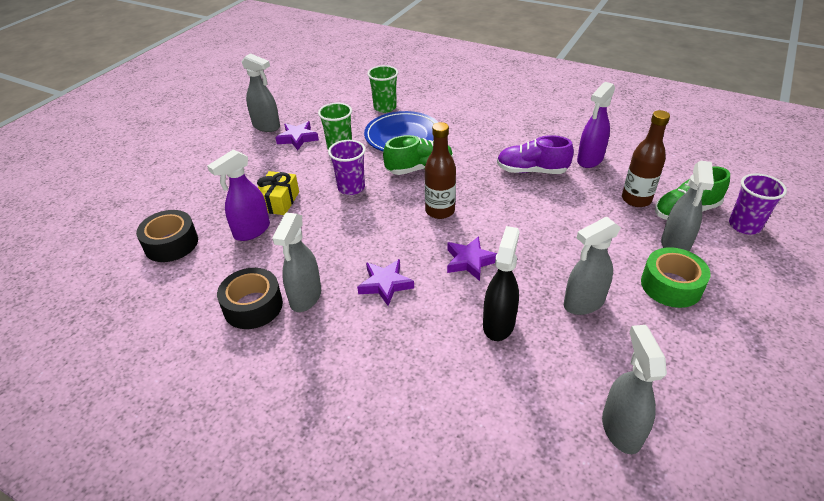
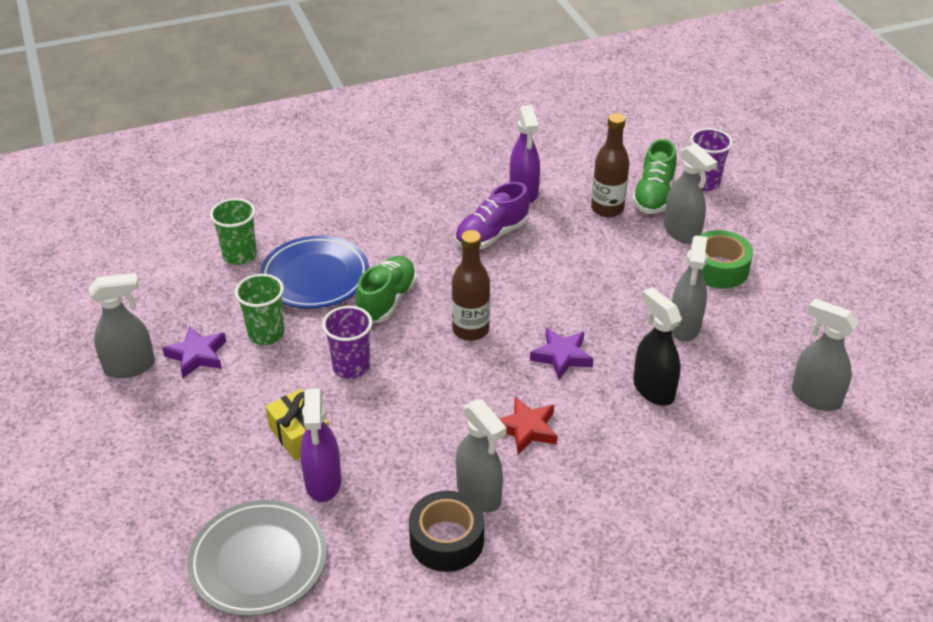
camera: 50 degrees left, 0 degrees up
(171, 244) = (258, 561): black tape -> grey plate
(385, 284) = (527, 429): purple star -> red star

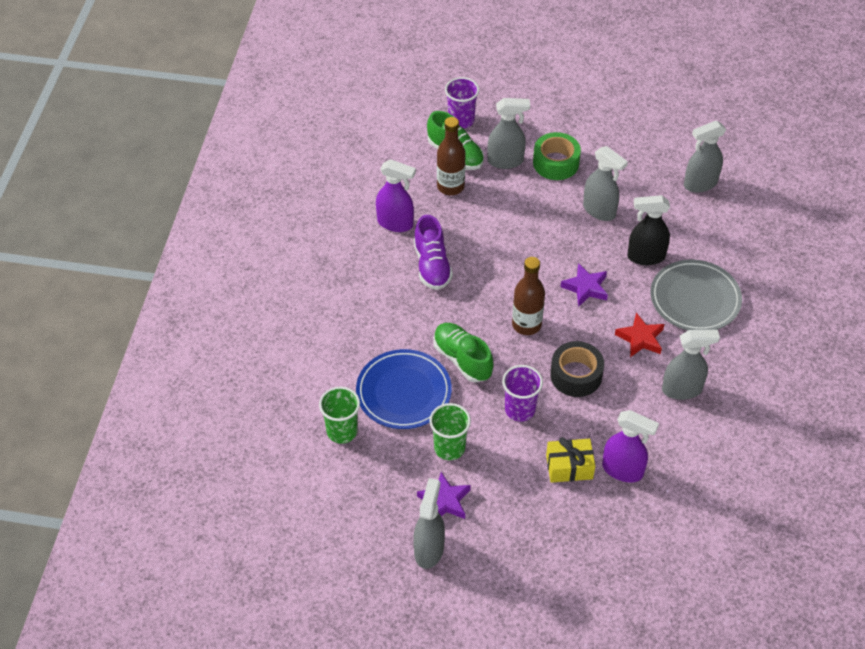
camera: 60 degrees left, 10 degrees up
(258, 561) = (672, 533): grey plate -> grey plate (695, 299)
(446, 540) = (710, 423): black tape -> black tape (576, 375)

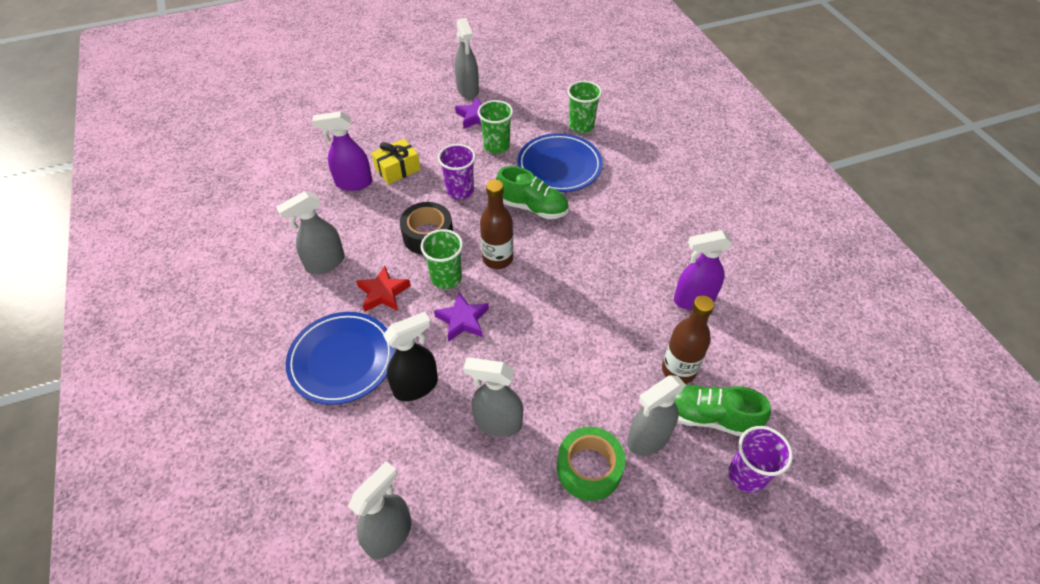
camera: 150 degrees right, 0 degrees up
(432, 265) = (623, 274): purple shoe -> none
(580, 328) = (446, 278): none -> green cup
(695, 299) = (342, 360): grey plate -> blue plate

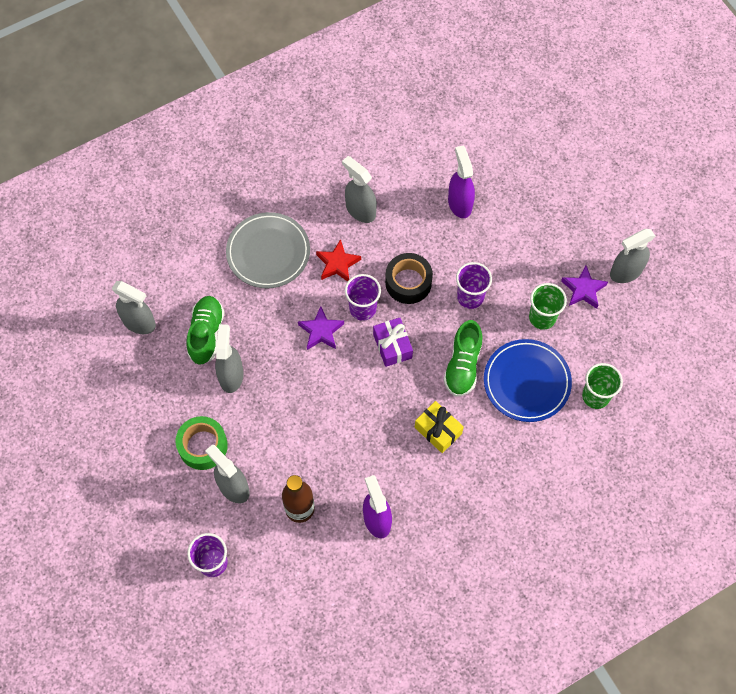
camera: 80 degrees right, 15 degrees up
(342, 360) = (268, 252): blue plate -> grey plate
(397, 169) = (487, 235): yellow gift -> yellow gift (438, 430)
(416, 386) = (253, 311): black spray bottle -> none
(446, 278) = (363, 308): green cup -> purple cup
(497, 259) = (392, 346): brown bottle -> purple gift
(709, 417) = (259, 534): green shoe -> green shoe (206, 334)

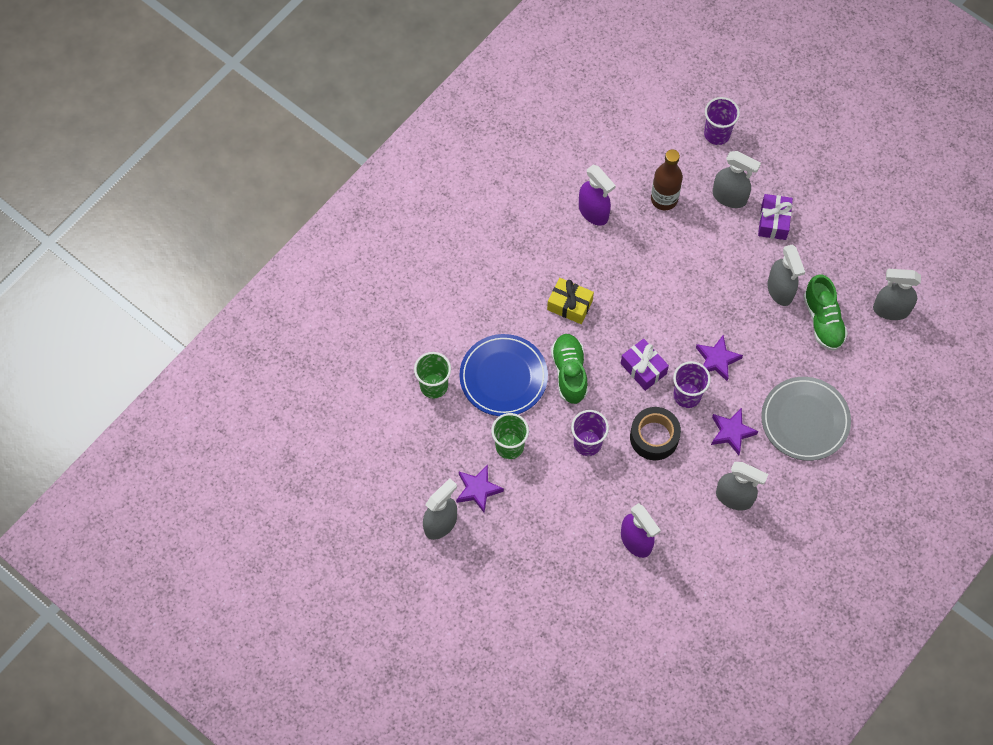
camera: 160 degrees right, 0 degrees up
(203, 446) = (773, 222): green tape -> purple gift
(337, 264) = (731, 432): red star -> purple star

